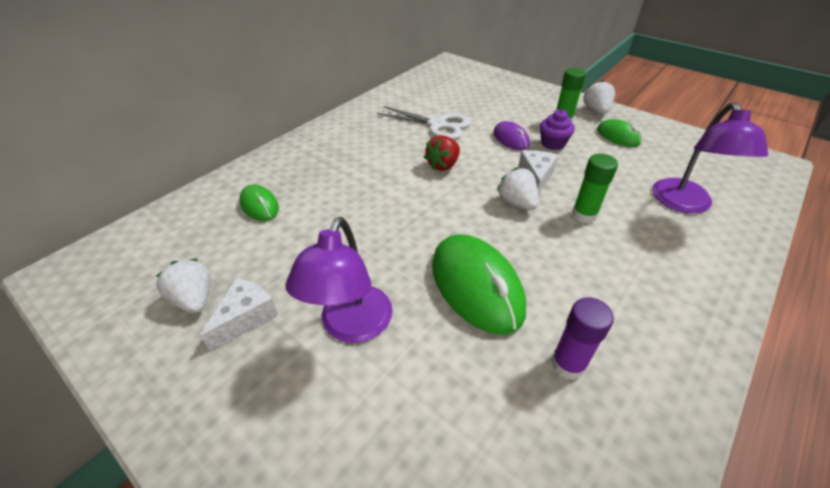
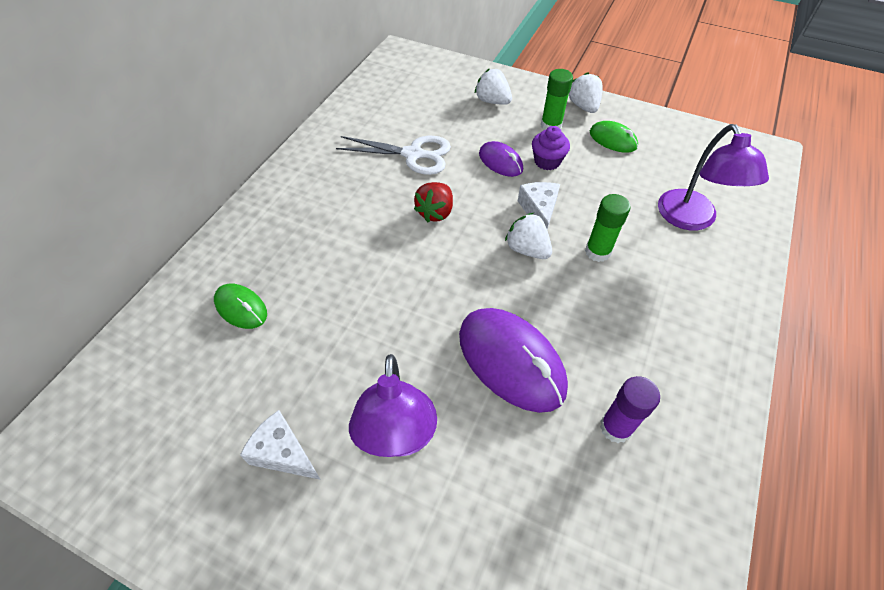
camera: 15 degrees left, 10 degrees up
(194, 299) = (215, 445): white strawberry -> white strawberry (492, 101)
(246, 317) = (283, 453): white cheese -> white cheese turned 75 degrees counterclockwise
(476, 286) = (511, 361): green mouse -> purple mouse

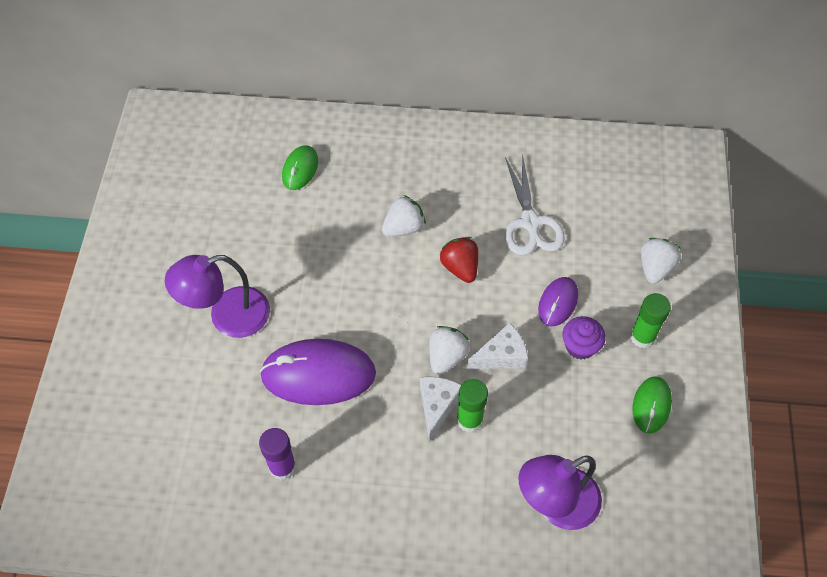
camera: 70 degrees right, 5 degrees up
(283, 453) = (194, 249): white cheese -> white cheese (437, 406)
(435, 212) = (460, 267): red strawberry -> red strawberry turned 60 degrees clockwise
(511, 361) = (318, 374): purple mouse -> purple mouse turned 60 degrees clockwise
(583, 106) = (697, 363): white strawberry -> white strawberry (403, 227)

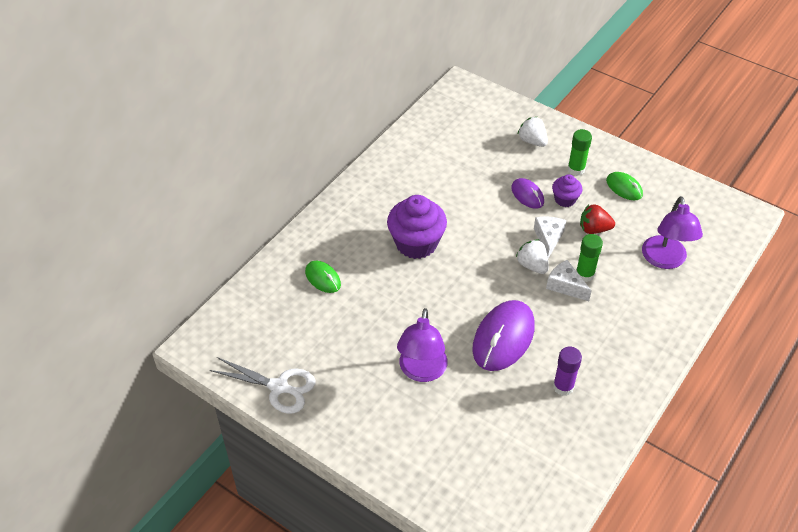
camera: 60 degrees left, 10 degrees down
(403, 227) = (416, 243): white strawberry -> purple cupcake
(460, 267) = (469, 229): red strawberry -> red strawberry (594, 229)
(530, 222) = (458, 180): white scissors -> white scissors (278, 387)

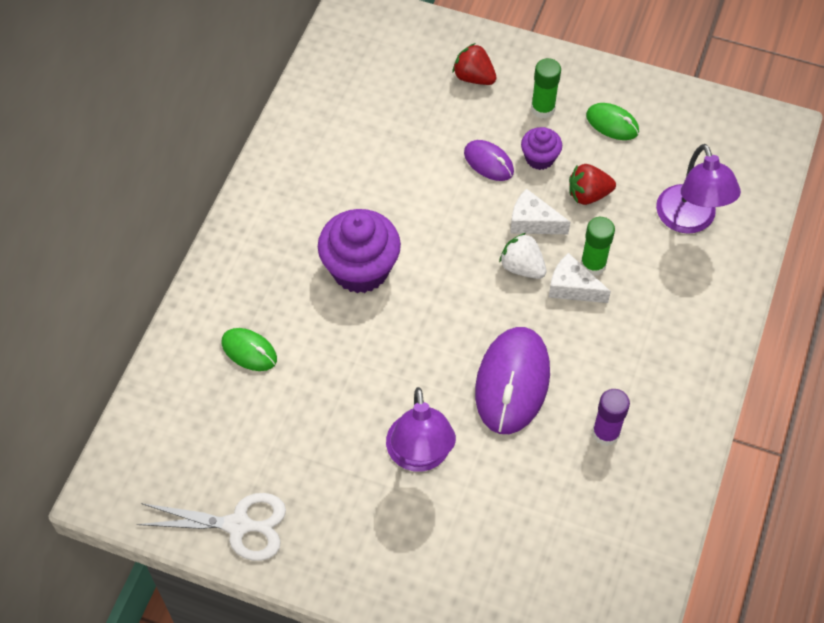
camera: 15 degrees left, 10 degrees up
(532, 141) = (473, 77): white strawberry -> red strawberry
(548, 238) = (532, 222): white cheese -> white cheese turned 60 degrees counterclockwise

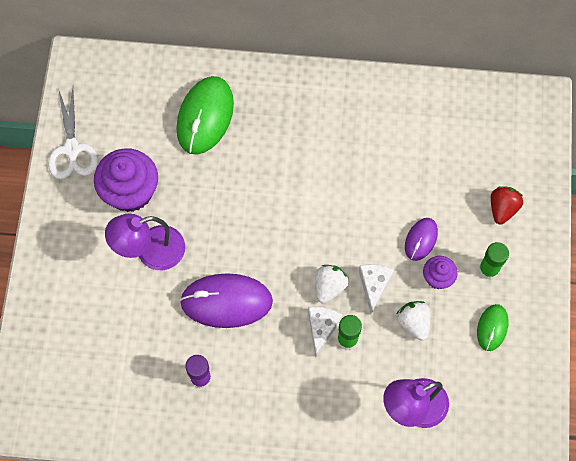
camera: 75 degrees right, 10 degrees up
(249, 351) = (205, 117): green mouse -> green mouse, size x1.87
(360, 269) = (294, 171): purple cupcake -> purple cupcake (130, 191)
(588, 195) = (413, 323): red strawberry -> white strawberry

